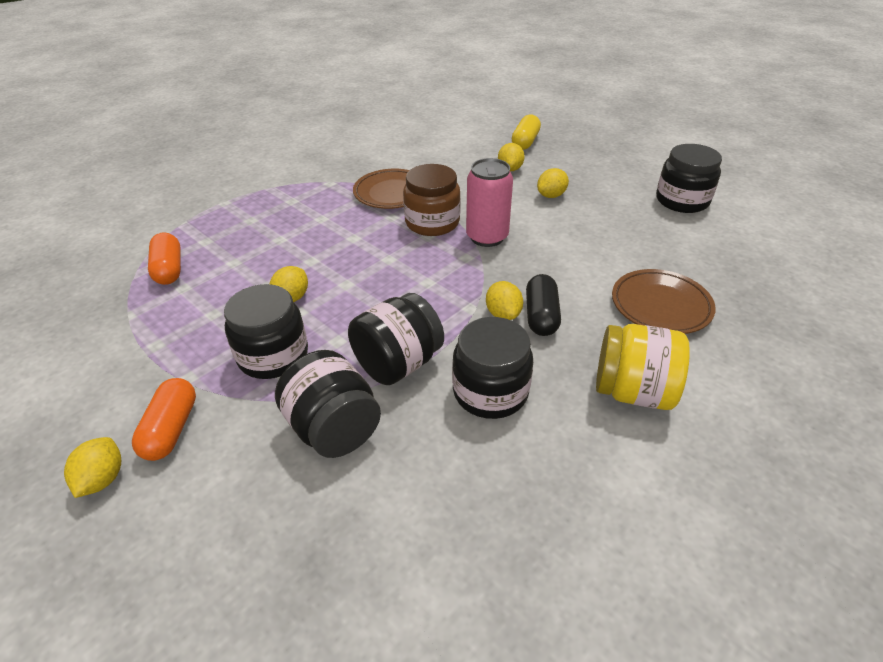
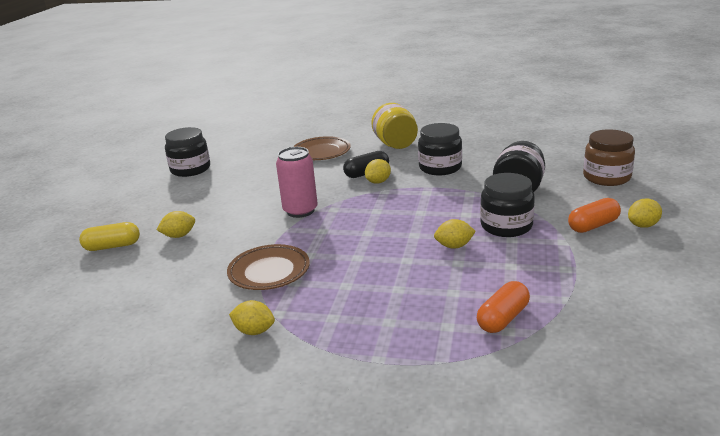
camera: 120 degrees left, 15 degrees down
(398, 363) = (456, 192): black jar -> none
(432, 222) = (301, 236): brown jar -> brown jar (606, 177)
(551, 195) = (216, 208): yellow lemon -> yellow lemon (254, 331)

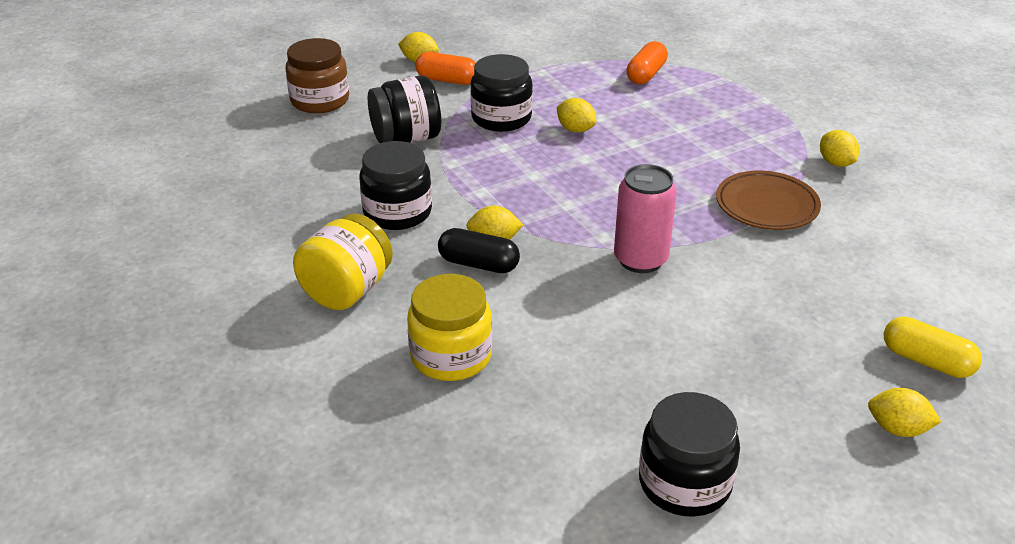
camera: 135 degrees left, 10 degrees up
(179, 236) = (824, 320): yellow lemon -> yellow lemon (897, 429)
(321, 152) = (451, 356): brown plate -> yellow jar
(503, 318) = (646, 74): orange capsule -> orange capsule turned 60 degrees counterclockwise

